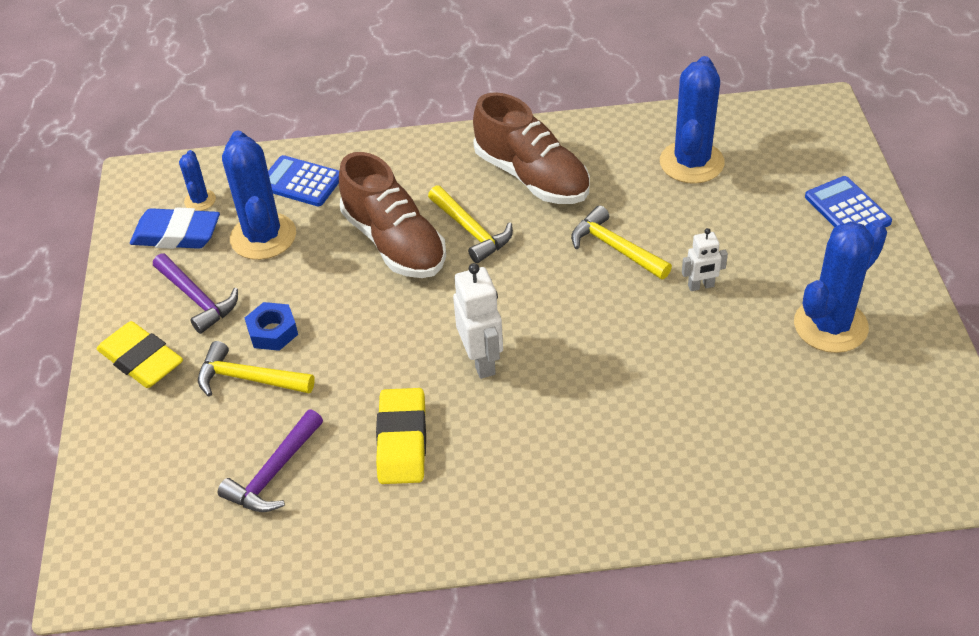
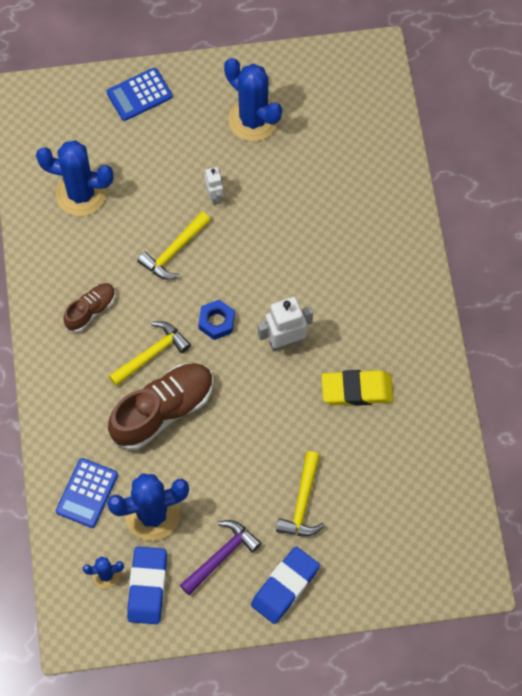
camera: 95 degrees left, 20 degrees up
(141, 360) = (285, 586): yellow eraser -> blue eraser
(273, 332) = (256, 492): blue nut -> blue nut (216, 322)
(274, 472) = (386, 472): purple hammer -> none
(532, 176) = (91, 310): brown shoe -> brown shoe, size x0.54

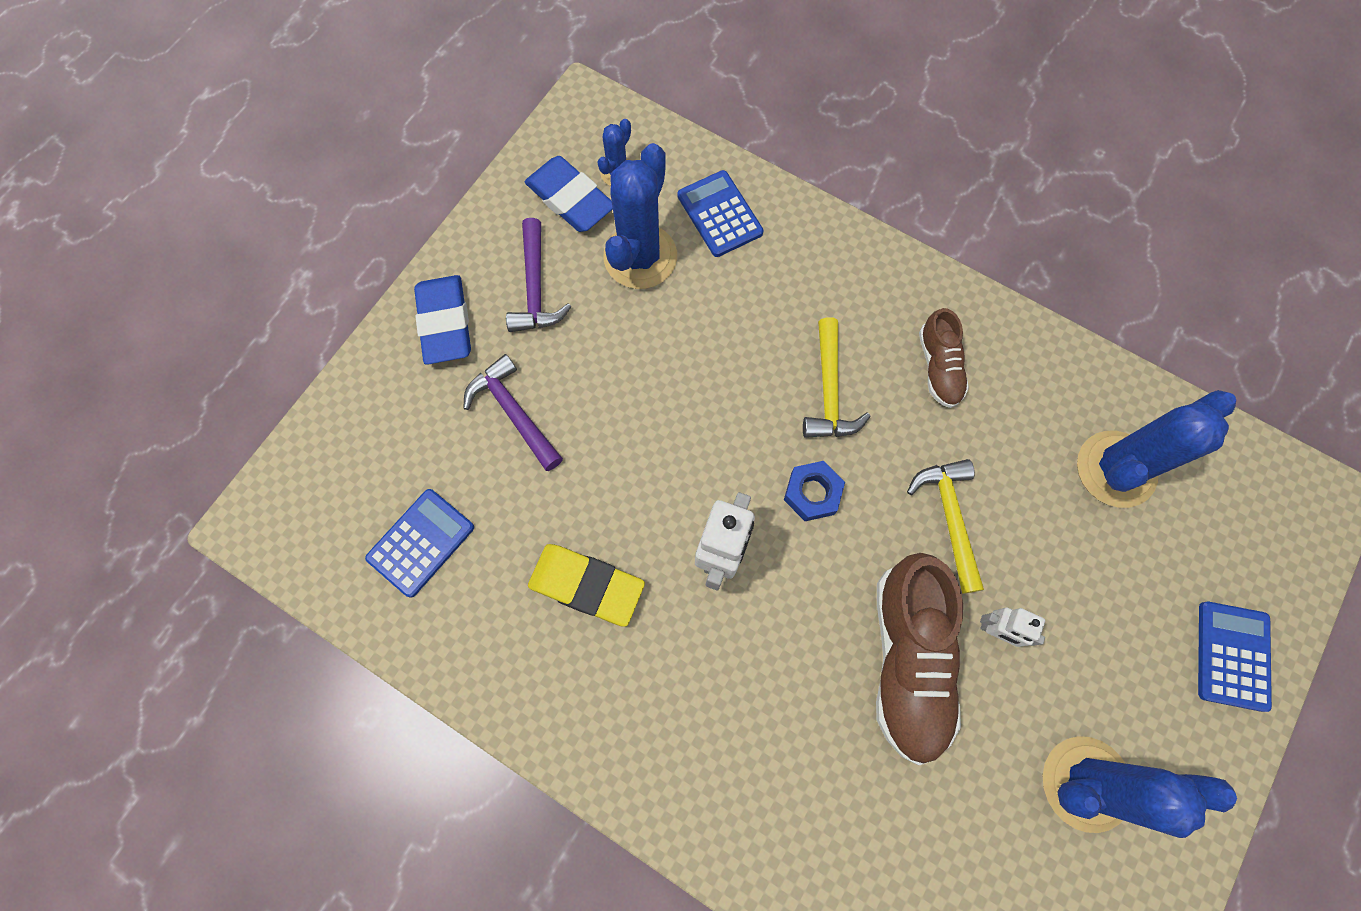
camera: 130 degrees right, 5 degrees up
(163, 411) = (748, 352): brown shoe -> brown shoe (907, 660)
(302, 502) = (514, 412): yellow hammer -> purple hammer
(357, 390) = (587, 585): yellow eraser -> yellow eraser turned 75 degrees clockwise
(409, 487) = (421, 542): none -> blue calculator

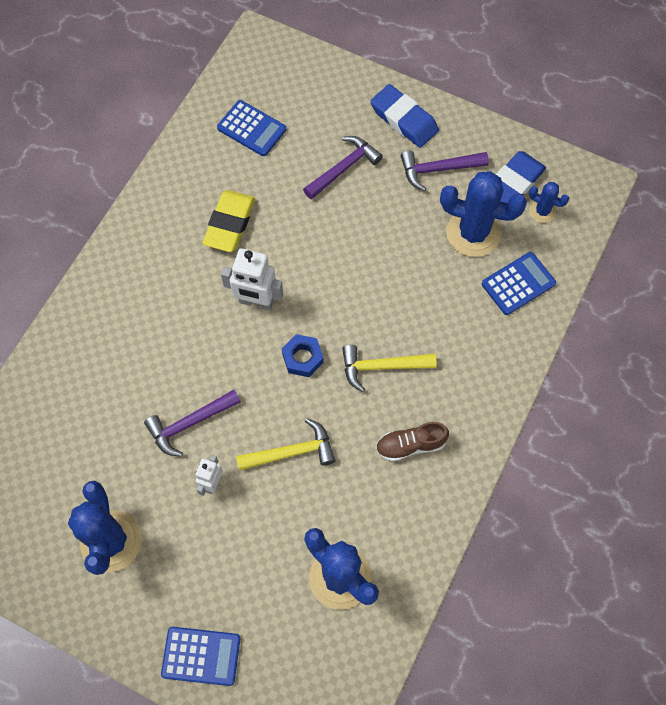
camera: 85 degrees right, 5 degrees down
(445, 323) = (404, 120): blue eraser -> blue eraser turned 60 degrees clockwise
(907, 660) = (190, 423): brown shoe -> purple hammer

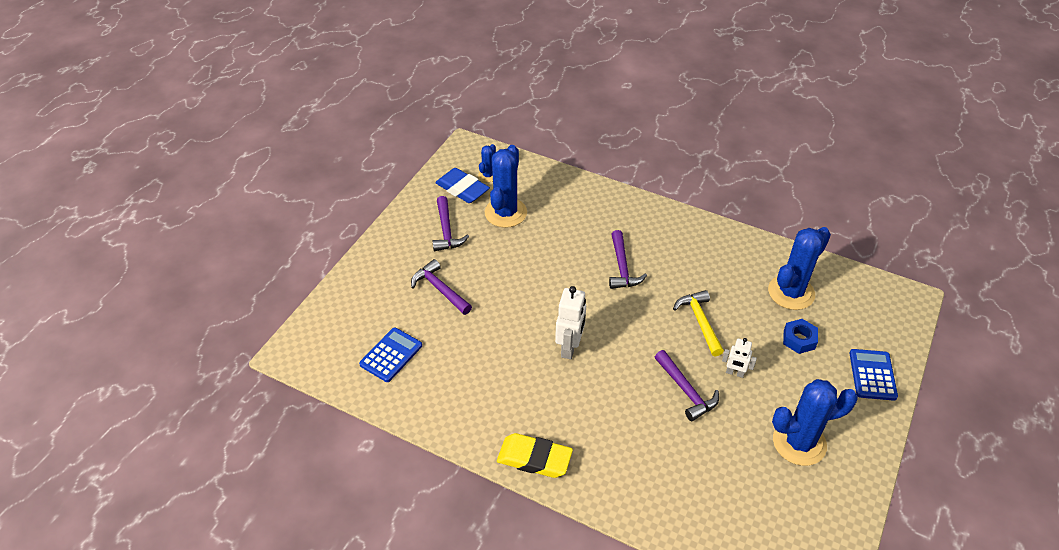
camera: 90 degrees left, 20 degrees down
(230, 224) = (492, 368): yellow eraser -> yellow eraser (534, 458)
(302, 358) = (619, 315): blue nut -> blue nut (799, 339)
(382, 367) = (622, 267): yellow hammer -> purple hammer
(404, 120) = (395, 250): blue eraser -> none
(410, 445) = (683, 252): brown shoe -> none
(518, 284) = (549, 191): blue calculator -> none

